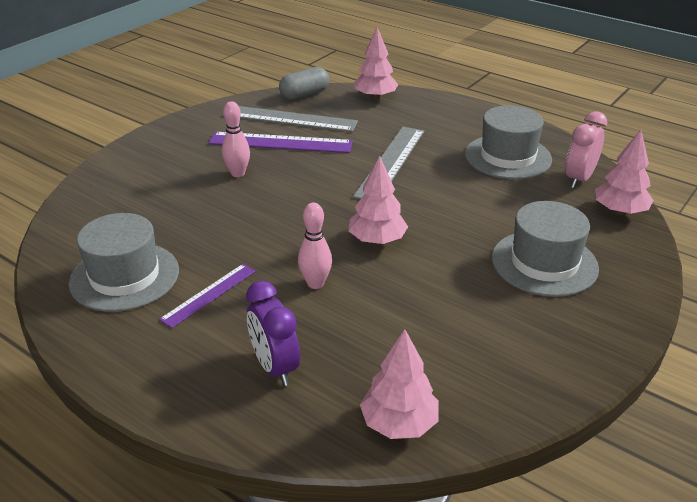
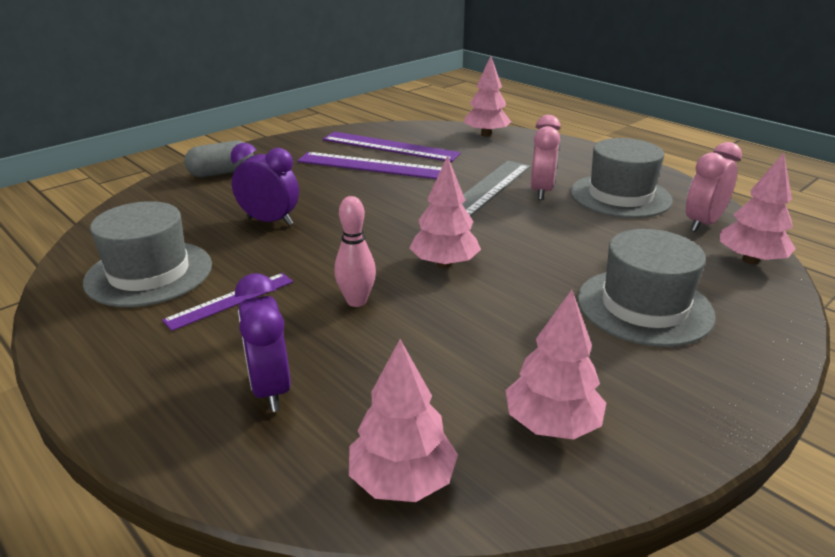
camera: 10 degrees right, 5 degrees down
(209, 212) = (269, 221): none -> purple clock
(238, 173) = (315, 189): pink bowling pin -> none
(290, 119) = (389, 147): grey ruler -> purple ruler
(304, 94) = (413, 128): grey capsule -> grey capsule (222, 173)
(439, 158) = (541, 191): none -> pink clock
(494, 368) = (552, 424): none -> pink tree

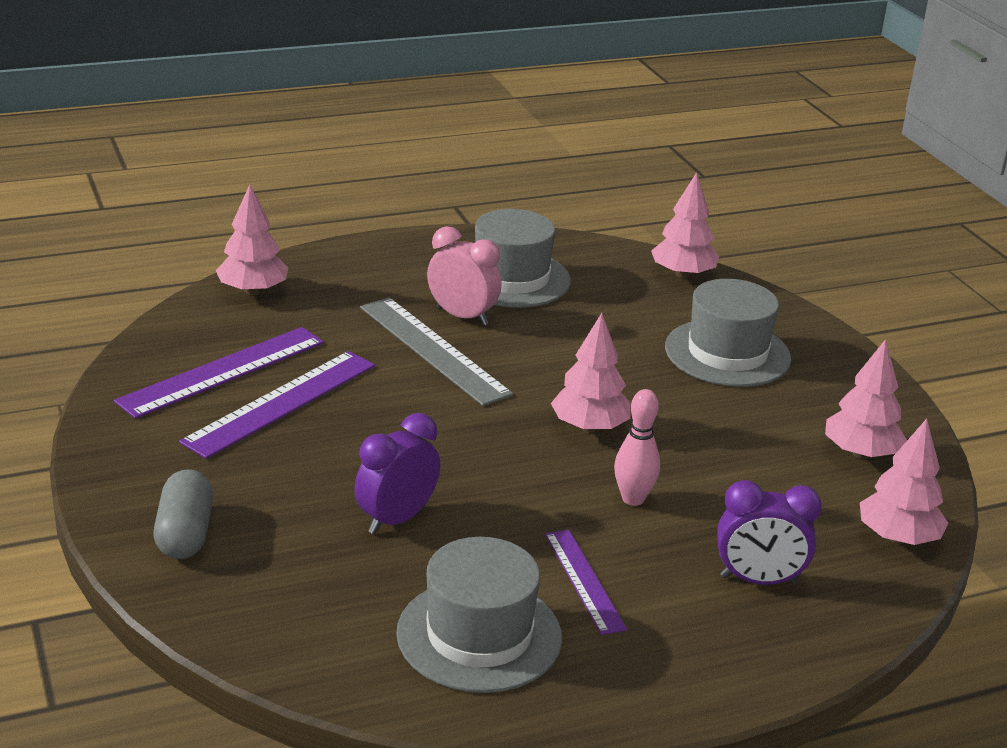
camera: 70 degrees left, 0 degrees up
(703, 223) = (603, 264): pink clock -> none

